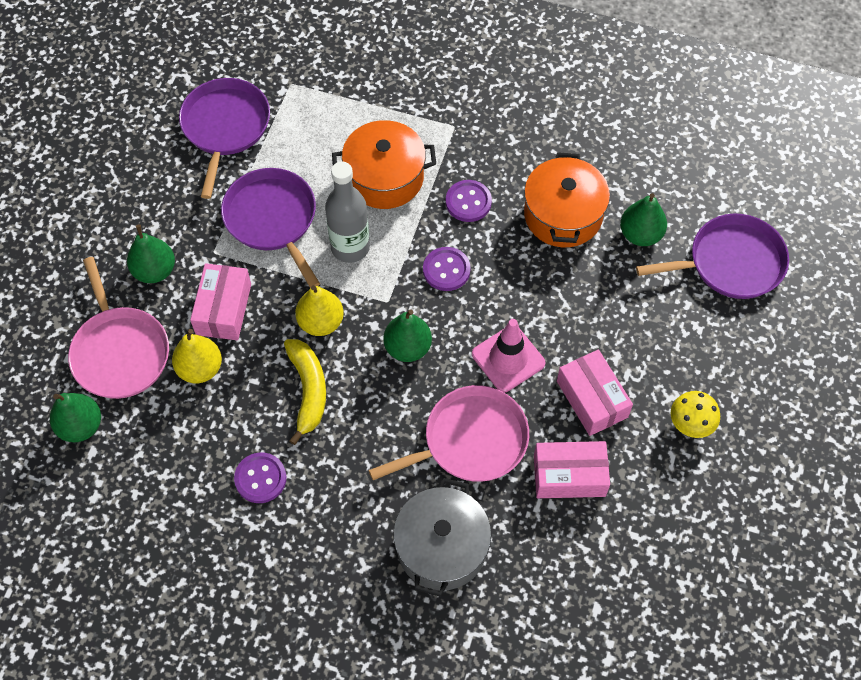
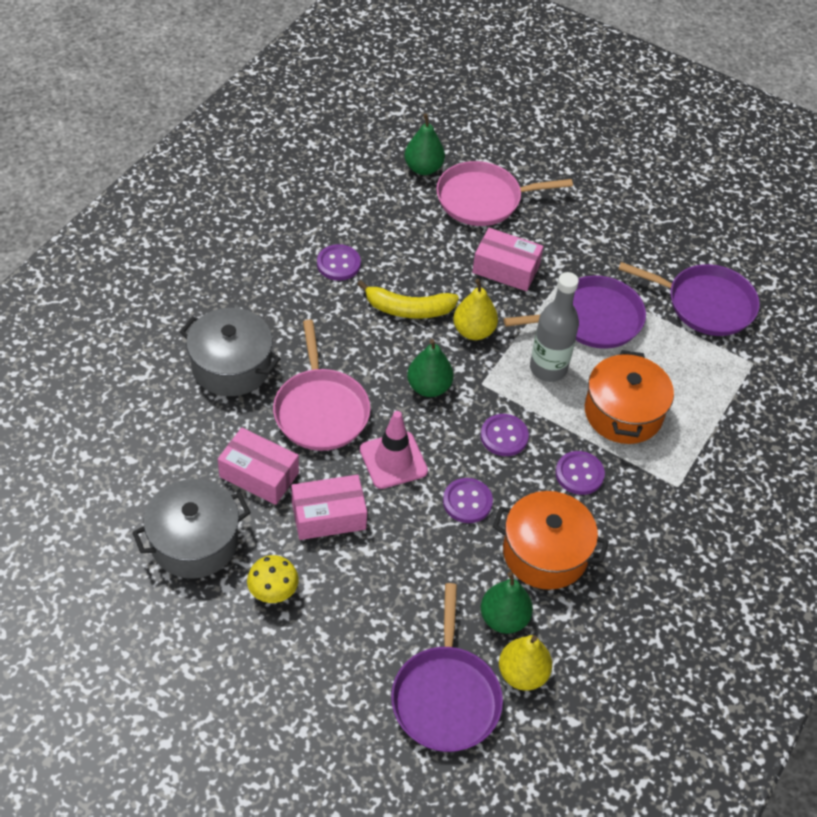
camera: 100 degrees right, 10 degrees down
(155, 271) = (557, 232): green pear -> none
(200, 368) = (452, 244): yellow pear -> yellow pear (522, 674)
(532, 286) = (467, 502): none -> purple button
(569, 476) = (259, 475): pink box -> pink box turned 75 degrees counterclockwise
(667, 511) = (194, 542): none -> grey pot

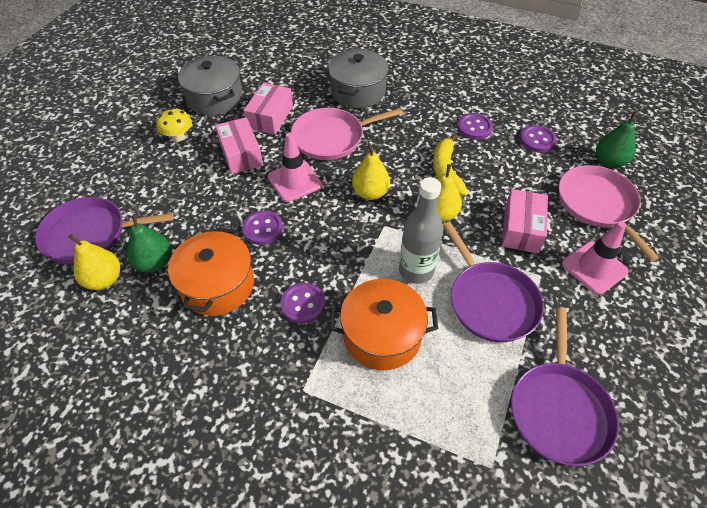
camera: 85 degrees right, 0 degrees up
(429, 387) = (370, 193): green pear -> yellow pear
(504, 436) = (332, 246): purple button -> purple button (537, 140)
(562, 230) = (594, 268): none -> pink traffic cone

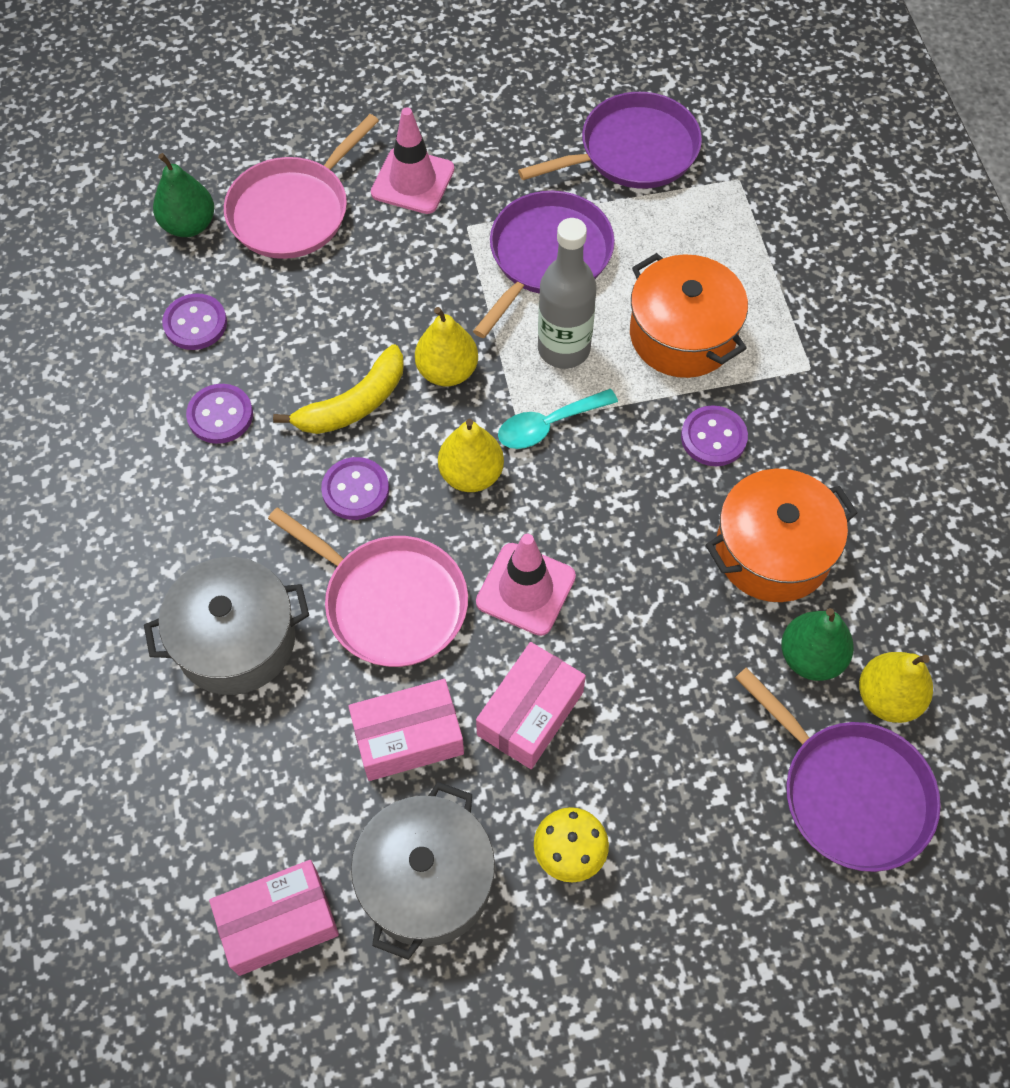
camera: 125 degrees left, 10 degrees up
(262, 229) = (645, 566): purple button -> purple button (355, 490)
(373, 237) = (548, 425): none -> turquoise spoon
(521, 229) = (403, 272): pink box -> pink box (278, 922)

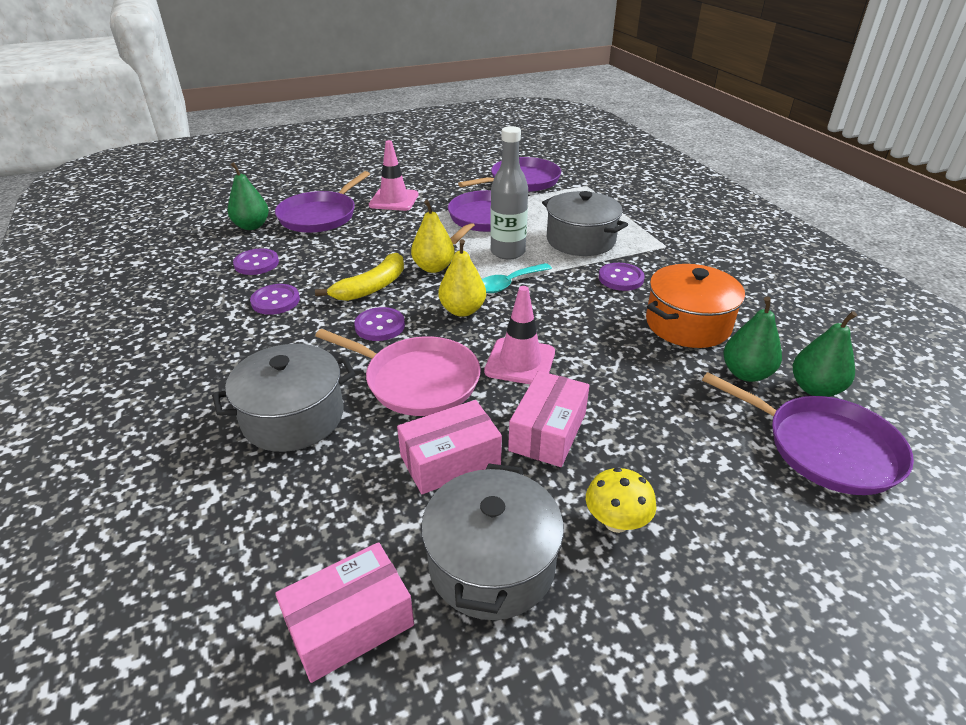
camera: 10 degrees left, 25 degrees down
(293, 211) = (320, 216): pink pan -> purple pan
(683, 335) = (580, 240): orange pot -> grey pot
(887, 698) = (815, 388): yellow pear -> green pear

